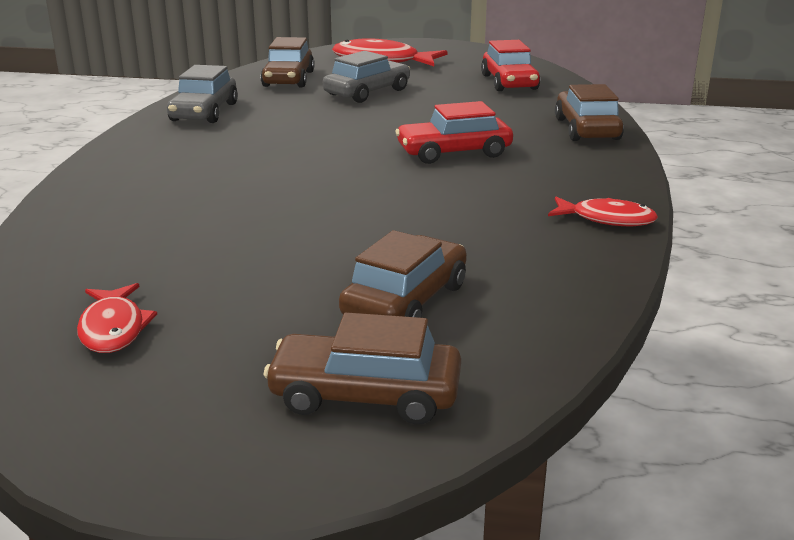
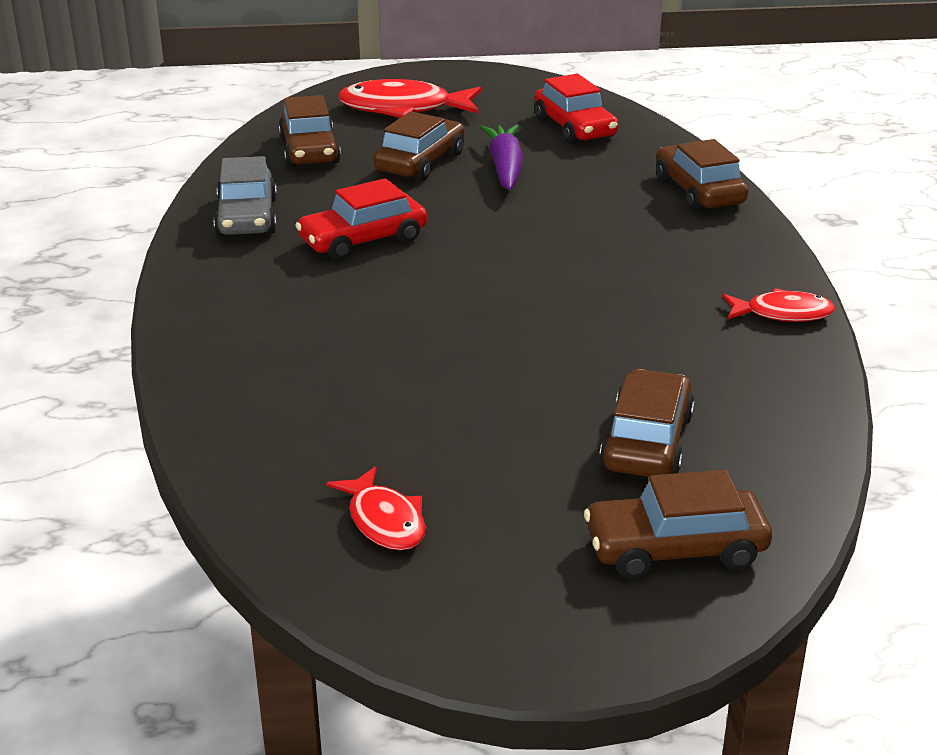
camera: 15 degrees left, 5 degrees up
(367, 92) = (420, 162): grey car -> brown car
(432, 101) = (505, 168): none -> purple carrot
(454, 152) = (577, 243): red car -> red car (363, 240)

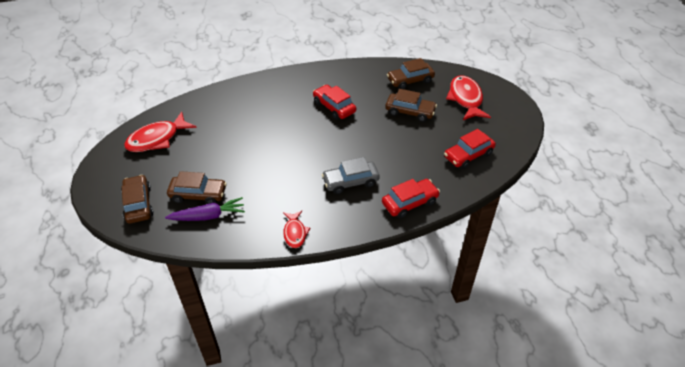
camera: 80 degrees right, 15 degrees up
(247, 217) = (345, 76): grey car -> grey car (350, 182)
(384, 521) = (157, 139): red fish -> red fish, size x1.73
(505, 168) = (413, 137): purple carrot -> purple carrot (208, 216)
(699, 191) = (409, 203): brown car -> red car

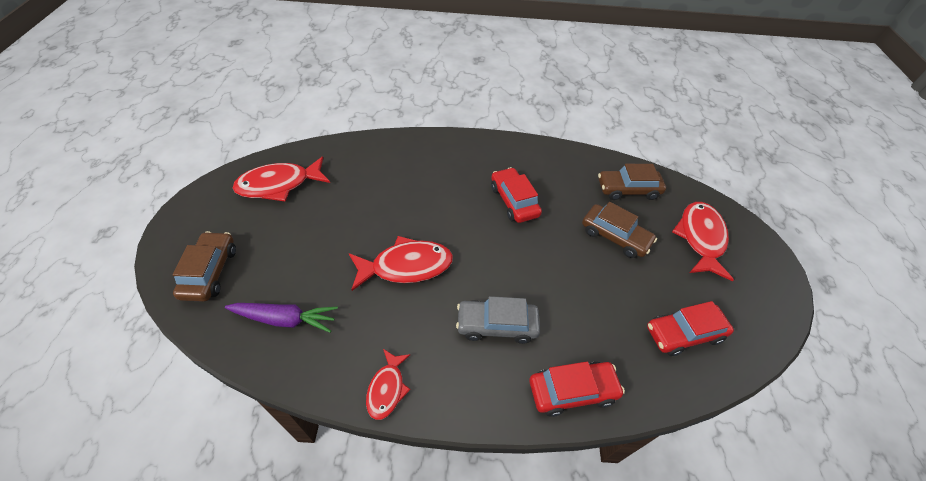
camera: 15 degrees right, 5 degrees up
(198, 194) = (288, 281): brown car -> none
(276, 165) = (406, 266): none -> red fish

